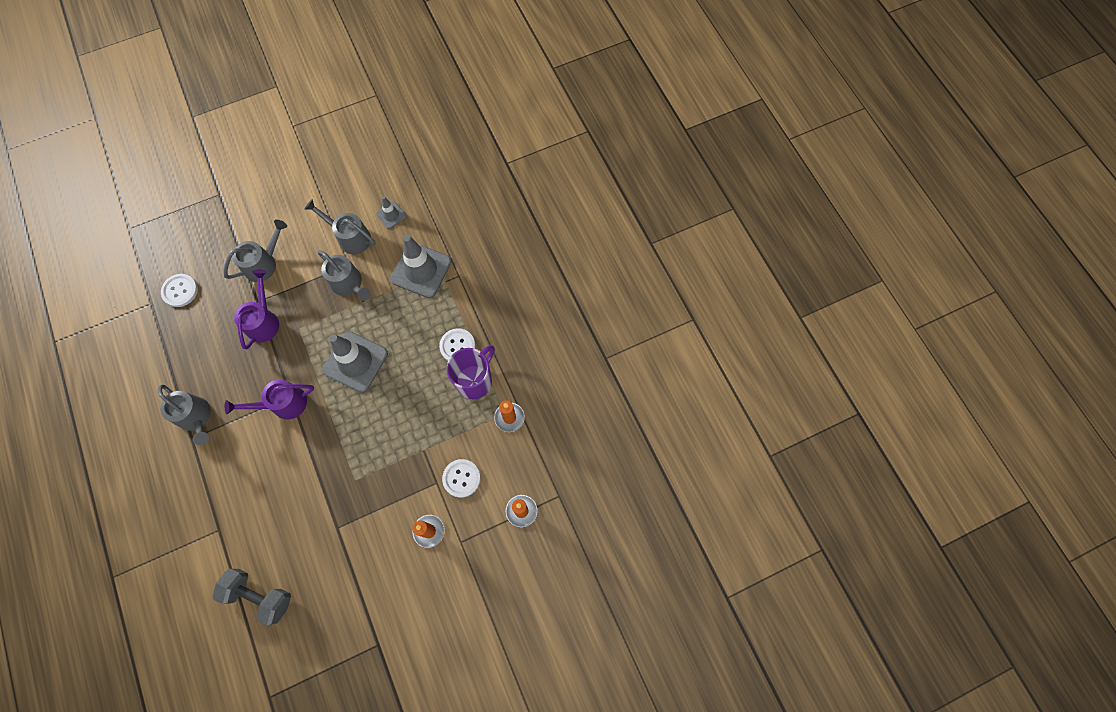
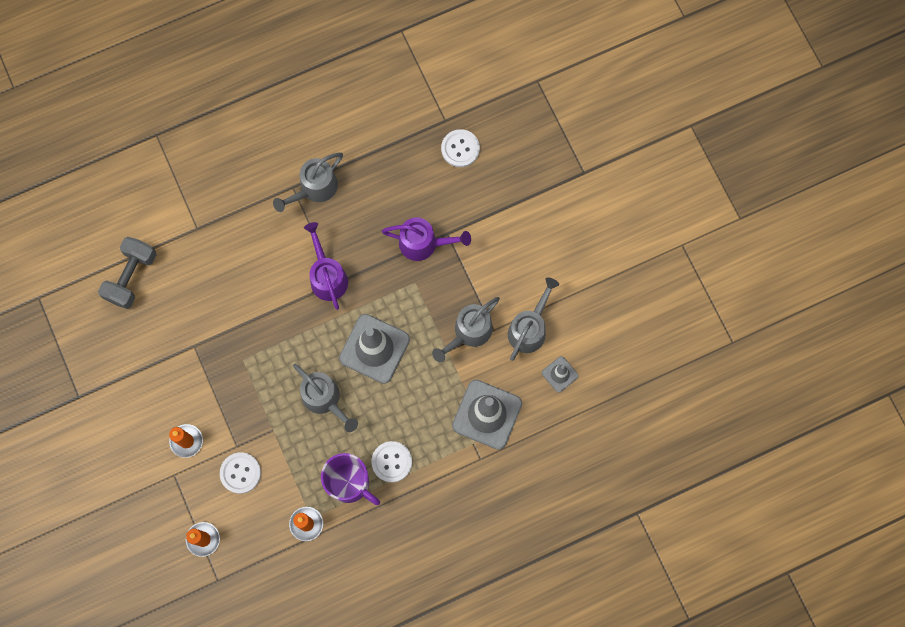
camera: 90 degrees right, 5 degrees up
(264, 263) = (495, 235): grey watering can -> grey watering can (325, 400)

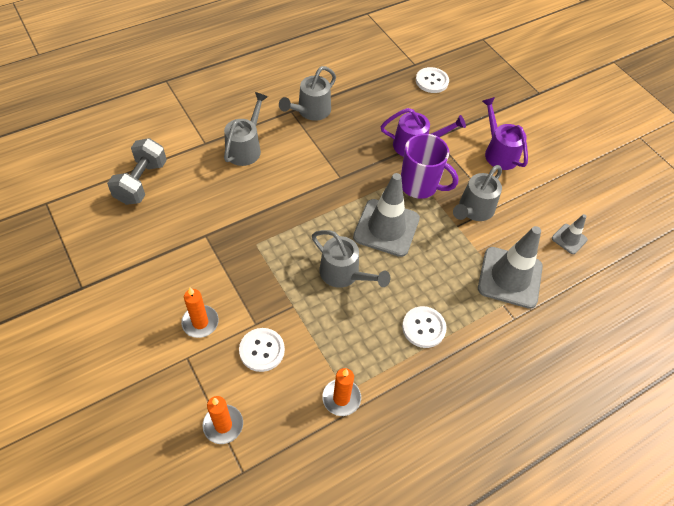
camera: 10 degrees left, 20 degrees down
(327, 276) = (331, 173): purple watering can -> purple watering can (498, 152)
(350, 483) = (383, 352): purple mug -> purple mug (419, 185)
(529, 328) = (529, 203): grey watering can -> grey watering can (246, 147)

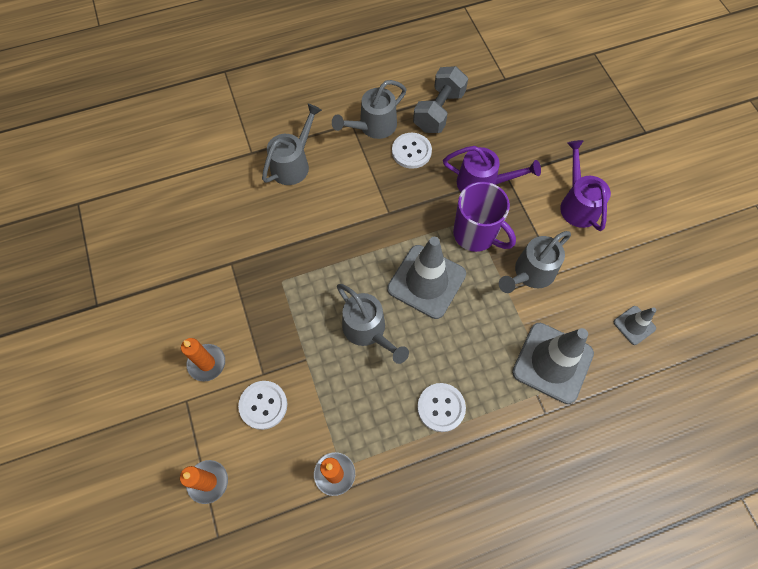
camera: 15 degrees right, 10 degrees up
(142, 182) = (177, 191): grey dumbbell -> grey dumbbell (439, 111)
(432, 81) = (520, 103): white button -> white button (411, 151)

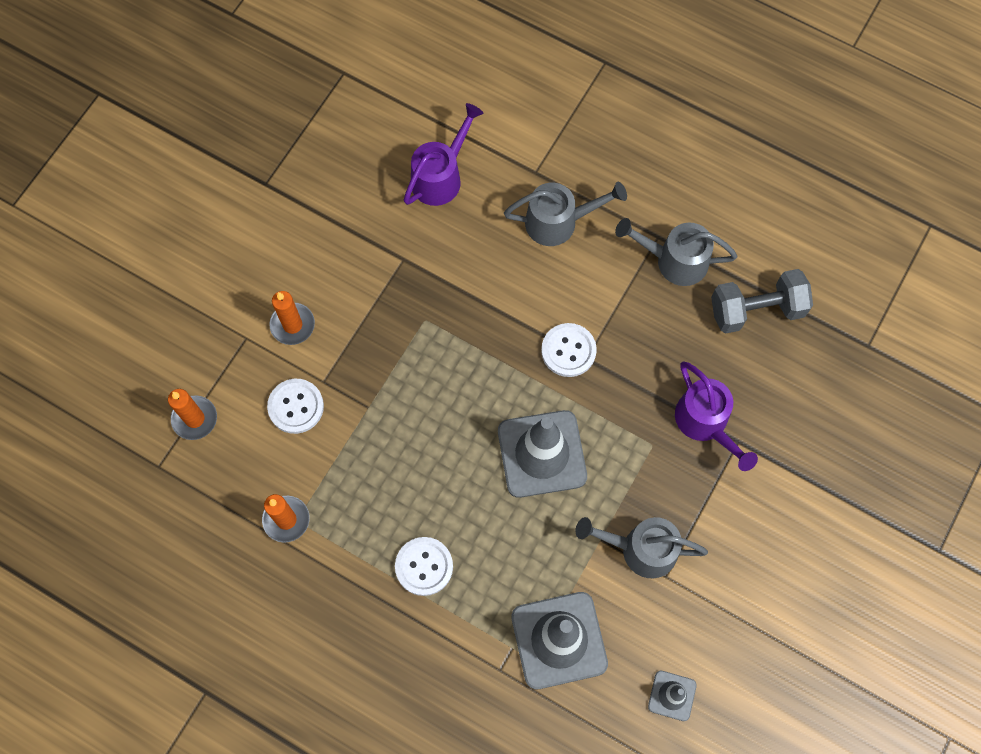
camera: 50 degrees right, 5 degrees up
(368, 331) = (443, 440): grey watering can -> none
(411, 151) = (679, 322): white button -> white button (568, 351)
(475, 234) = (637, 461): purple mug -> none
(577, 203) = (770, 539): purple watering can -> purple watering can (441, 176)

